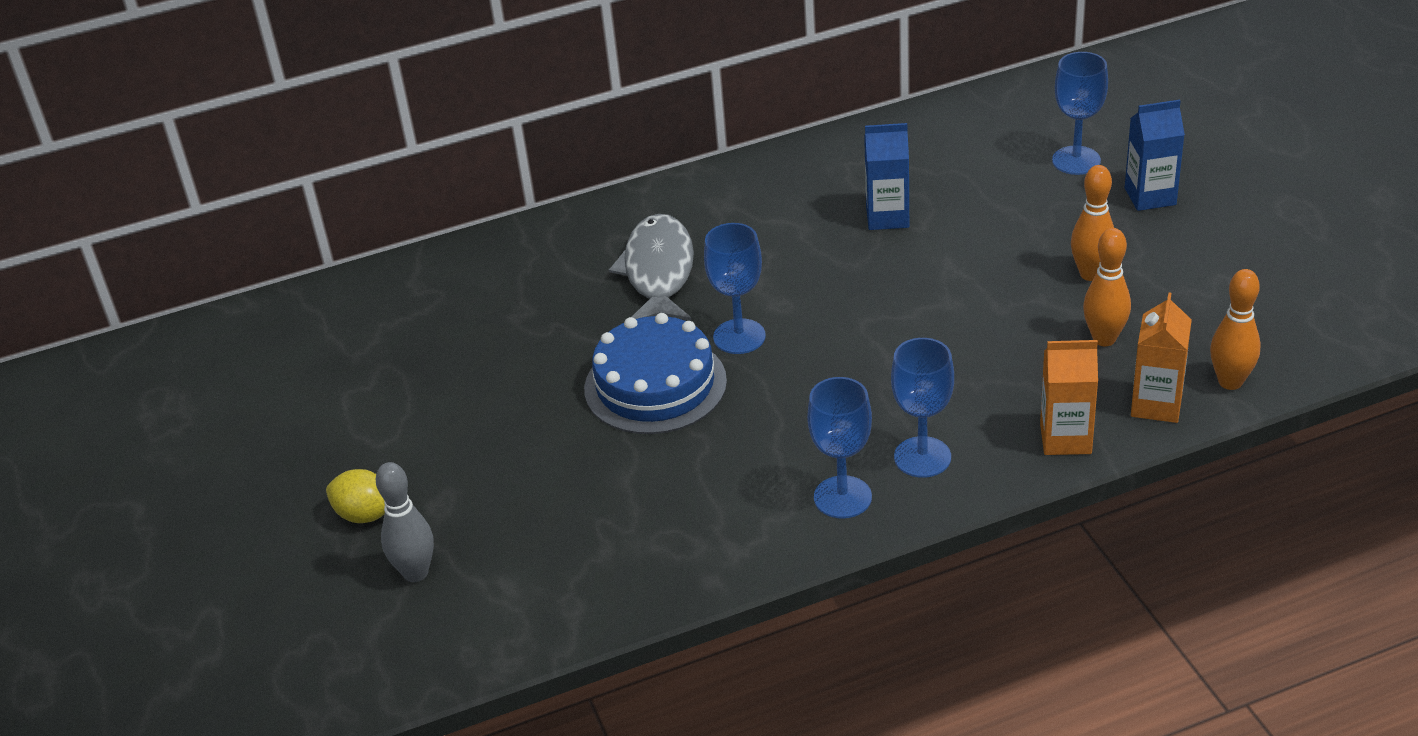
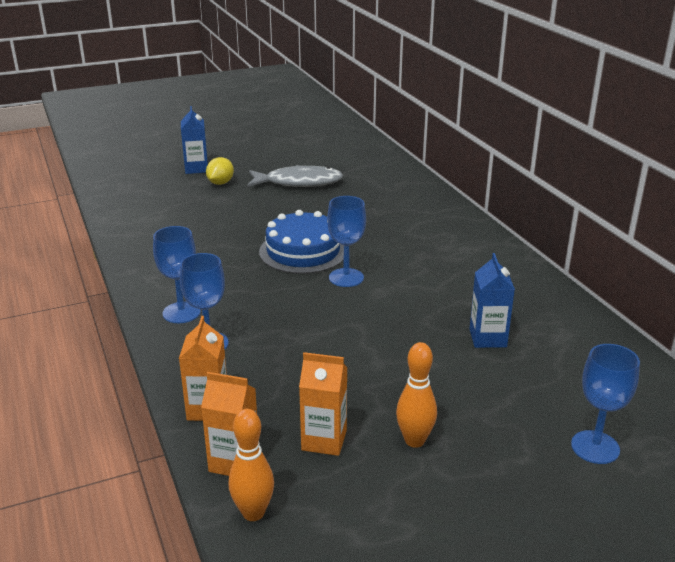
camera: 85 degrees right, 10 degrees down
(416, 573) = (175, 196): grey bowling pin -> none
(658, 272) = (415, 250): grey fish -> grey fish (299, 182)
(1104, 339) = (324, 440): orange bowling pin -> orange carton
(1150, 196) = (543, 493): blue carton -> blue carton (196, 168)

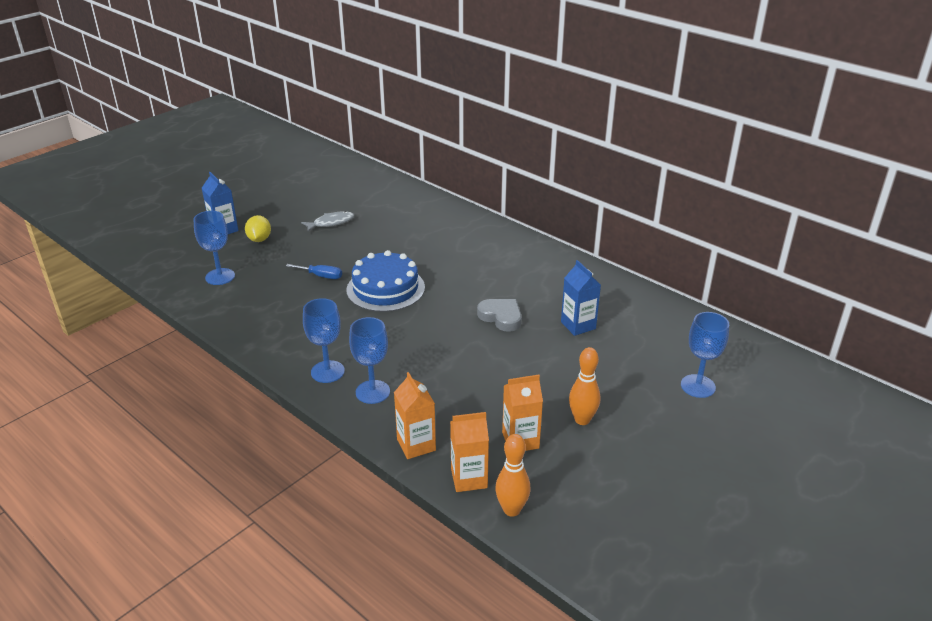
camera: 25 degrees left, 5 degrees up
(250, 226) = (321, 276): none -> blue screwdriver
(299, 182) = (331, 223): grey fish -> grey fish, size x0.60
(346, 277) = (438, 303): blue goblet -> blue goblet (220, 277)
(404, 307) = (501, 317): none -> grey heart

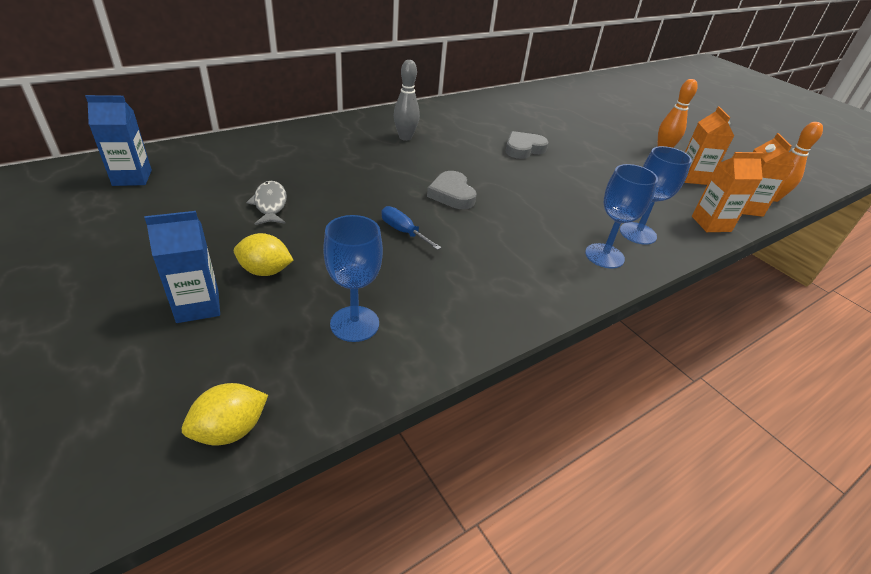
camera: 80 degrees left, 5 degrees up
(143, 261) = (230, 430): none -> yellow lemon
(321, 276) = (403, 231): blue screwdriver -> blue screwdriver turned 75 degrees counterclockwise
(385, 288) = (452, 194): blue cake -> grey heart
(472, 252) = (405, 137): none -> grey bowling pin
(578, 325) = (543, 124): blue carton -> blue carton (132, 178)
(698, 386) = (621, 108): blue goblet -> none

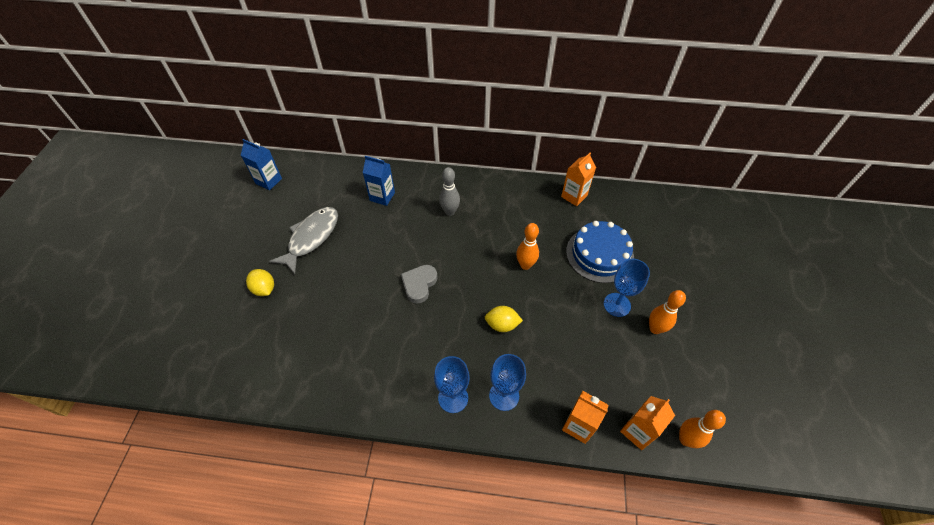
camera: 45 degrees right, 15 degrees up
(198, 306) = (219, 295): blue carton -> blue carton (382, 196)
(230, 430) = (173, 375): yellow lemon -> yellow lemon (502, 324)
(270, 204) = (311, 238): grey fish -> grey fish, size x1.68
(354, 324) = (267, 351): blue goblet -> blue goblet (617, 305)
(403, 231) = (356, 300): blue screwdriver -> none
(523, 149) = (525, 265): grey heart -> orange bowling pin
(566, 125) = (599, 254): none -> blue cake
(692, 178) = (637, 373): orange carton -> orange carton (574, 196)

